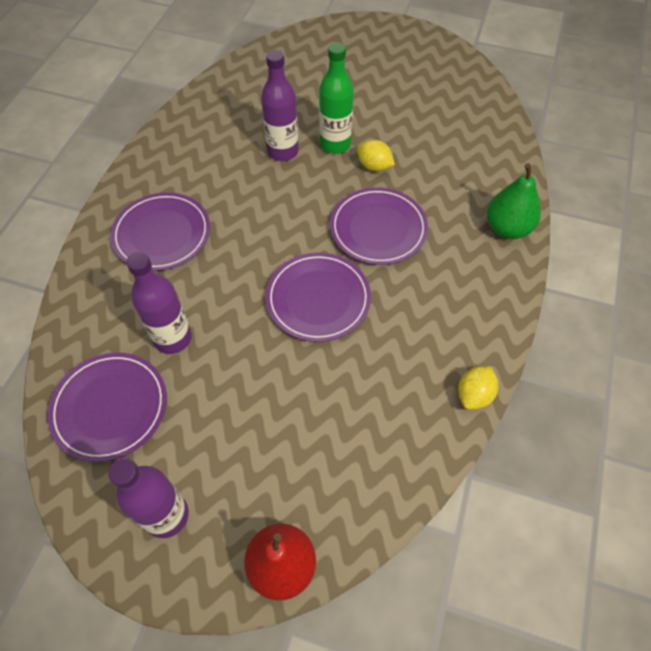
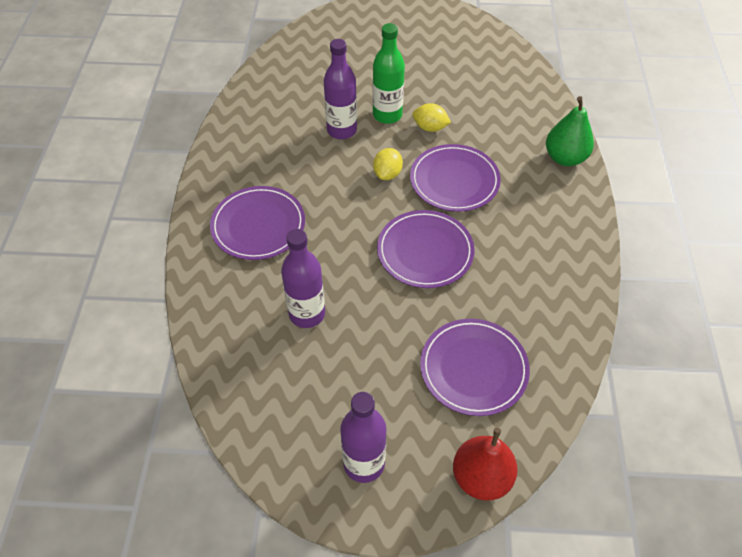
camera: 15 degrees left, 5 degrees down
(110, 407) = (273, 386): purple plate -> purple plate (473, 368)
(474, 395) = (588, 300): yellow lemon -> yellow lemon (387, 174)

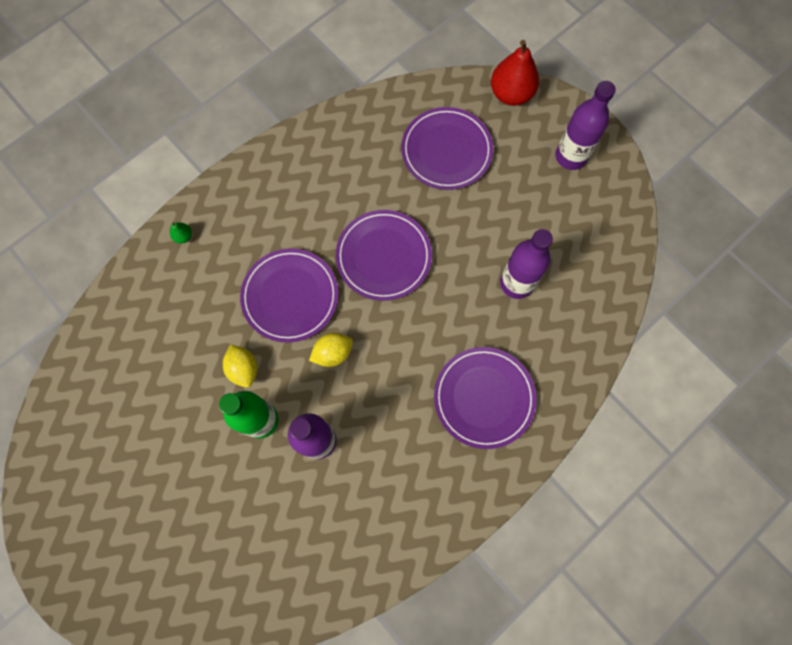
camera: 135 degrees left, 20 degrees up
(565, 158) = (183, 236): green pear -> green pear, size x0.42

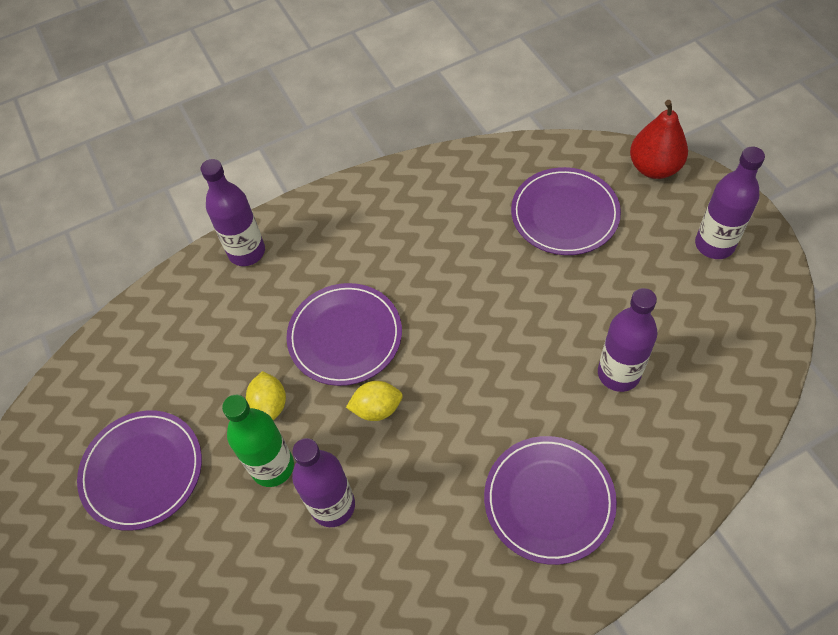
camera: 20 degrees right, 15 degrees down
(183, 236) = (247, 252): green pear -> purple bottle
(383, 256) = (464, 313): purple plate -> purple plate (142, 471)

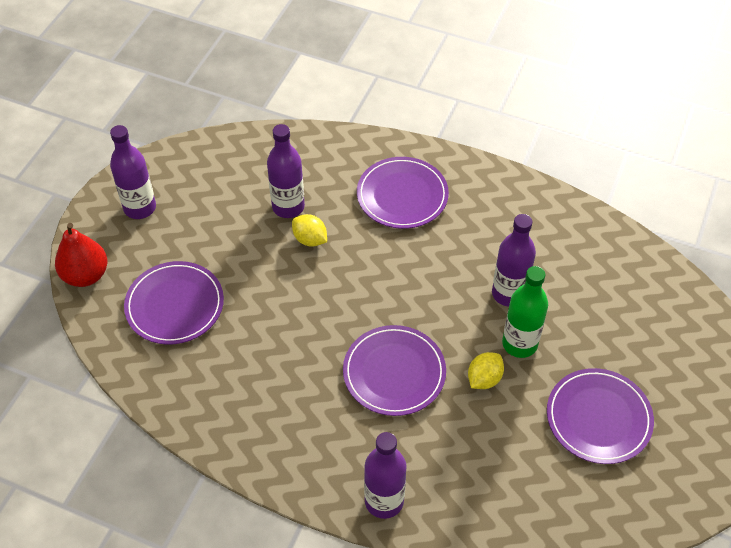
camera: 135 degrees left, 5 degrees down
(377, 408) = (428, 315): yellow lemon -> yellow lemon (310, 239)

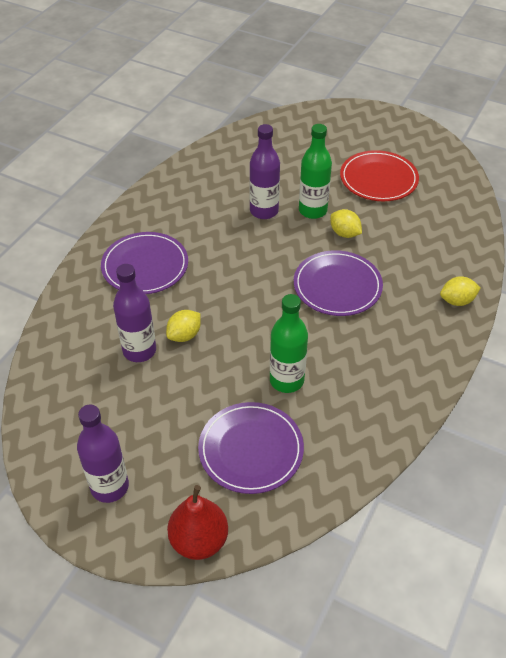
camera: 85 degrees left, 5 degrees down
(256, 329) = (286, 380): none -> green bottle
(384, 501) = (457, 301): purple bottle -> yellow lemon
(598, 418) = (378, 179): purple plate -> red plate

